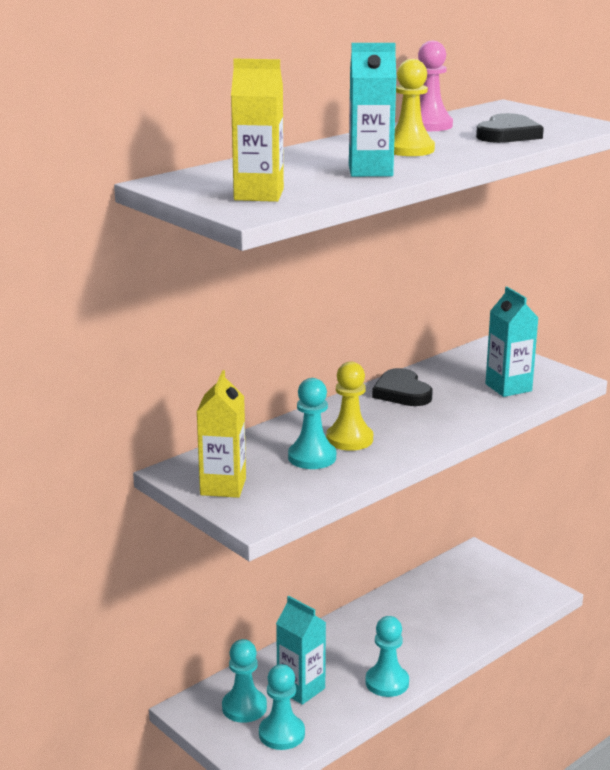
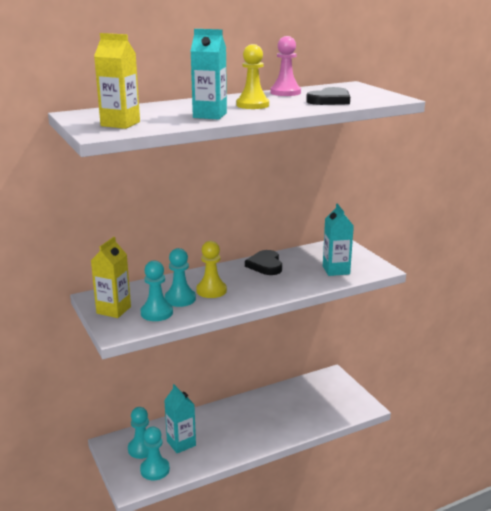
camera: 15 degrees right, 0 degrees up
(387, 682) = (235, 449): turquoise pawn -> turquoise pawn (156, 313)

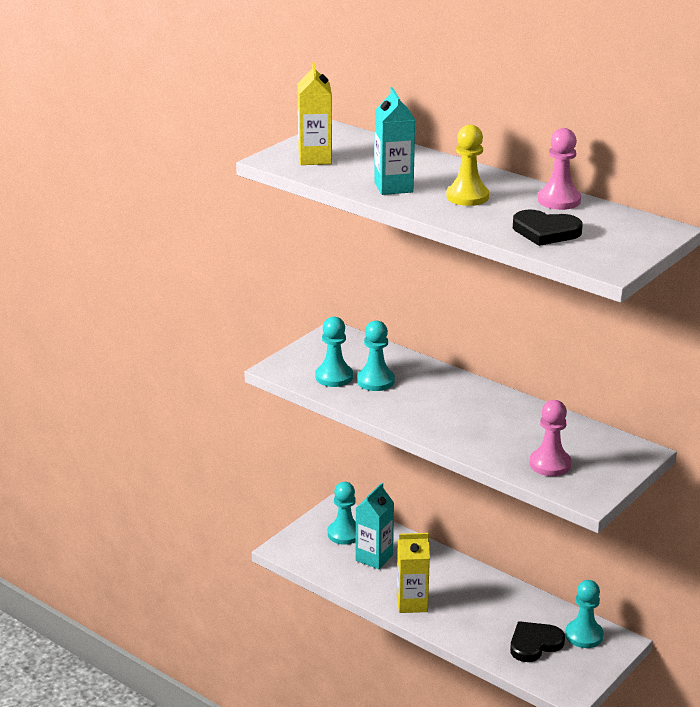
camera: 65 degrees right, 5 degrees up
(113, 310) = (319, 352): yellow carton -> yellow carton (412, 603)
(155, 470) = (319, 554): turquoise pawn -> turquoise pawn (584, 635)
(211, 290) = (412, 394): yellow pawn -> none
(265, 265) = (512, 411): black heart -> black heart (534, 644)
(336, 270) = (550, 464): turquoise carton -> pink pawn

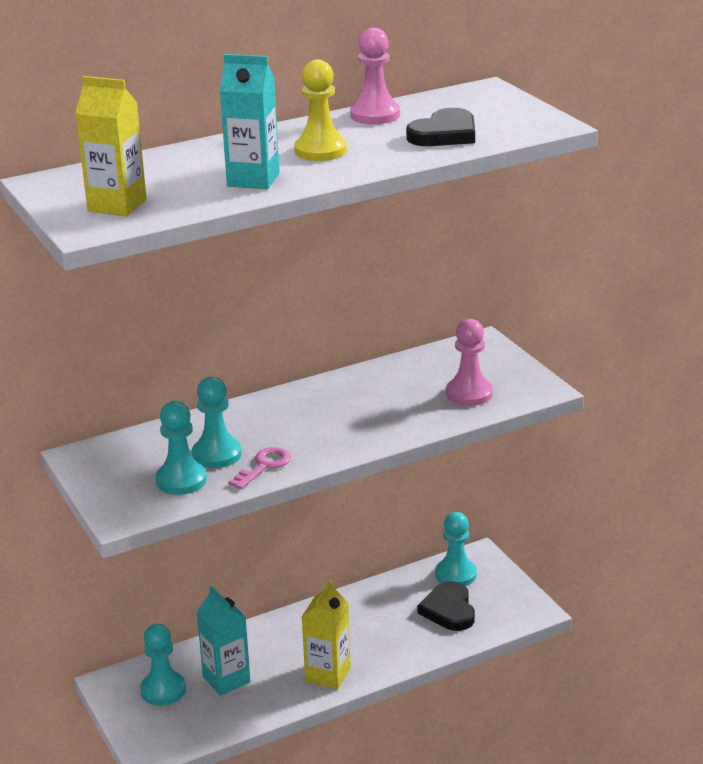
camera: 65 degrees left, 0 degrees up
(375, 403) = (264, 466): none -> pink key

